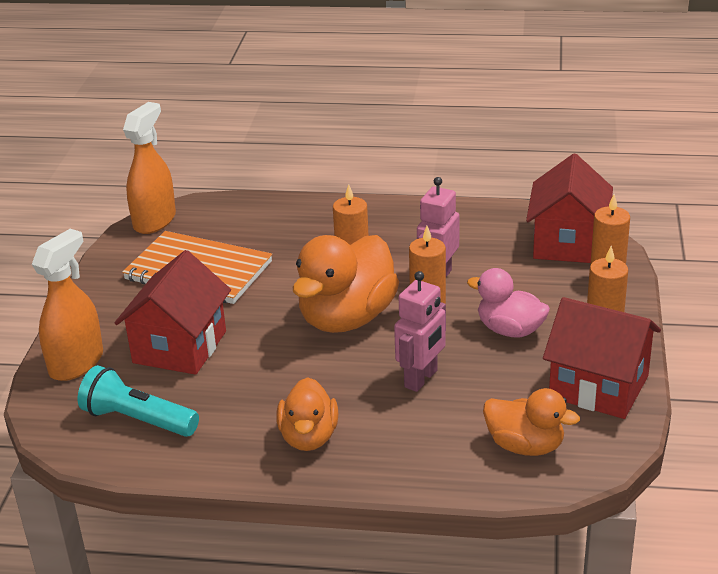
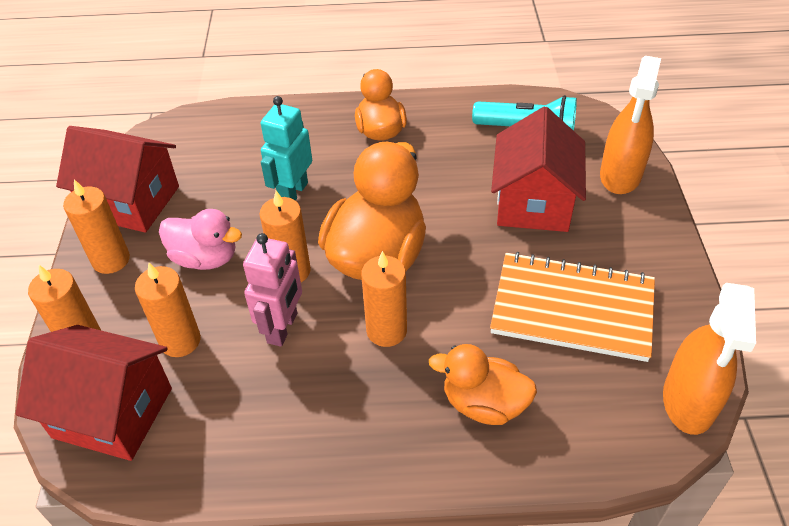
camera: 170 degrees right, 15 degrees up
(421, 379) = (293, 193): pink robot -> turquoise robot
(523, 277) = (180, 341): none -> orange candle
(525, 446) = (205, 142): orange duck -> orange duck (484, 404)
(567, 243) = (113, 413): red house -> red house turned 75 degrees counterclockwise

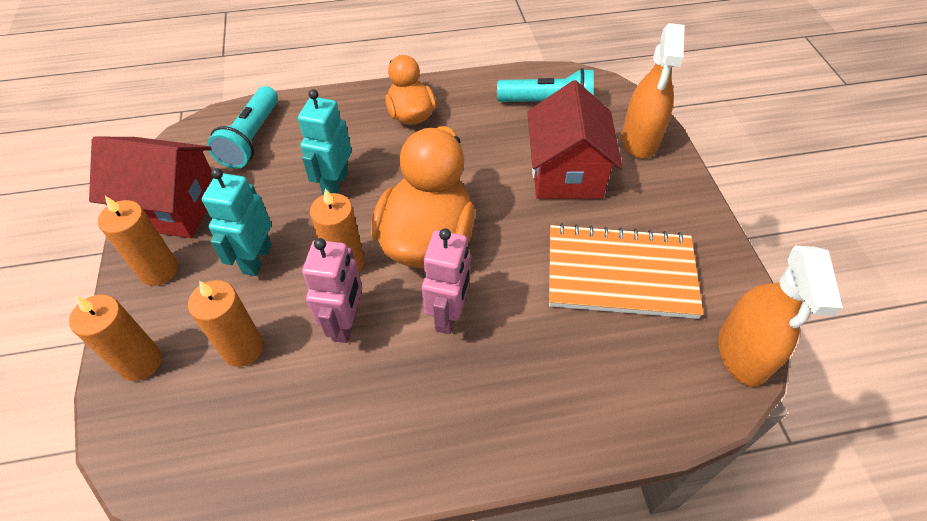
camera: 10 degrees left, 5 degrees up
(113, 413) = (182, 435): red house -> none
(205, 258) = (257, 259): pink duck -> turquoise robot
(216, 142) = (251, 139): none -> turquoise flashlight
(386, 330) = (448, 315): orange candle -> pink robot
(484, 404) = (554, 379): orange duck -> none

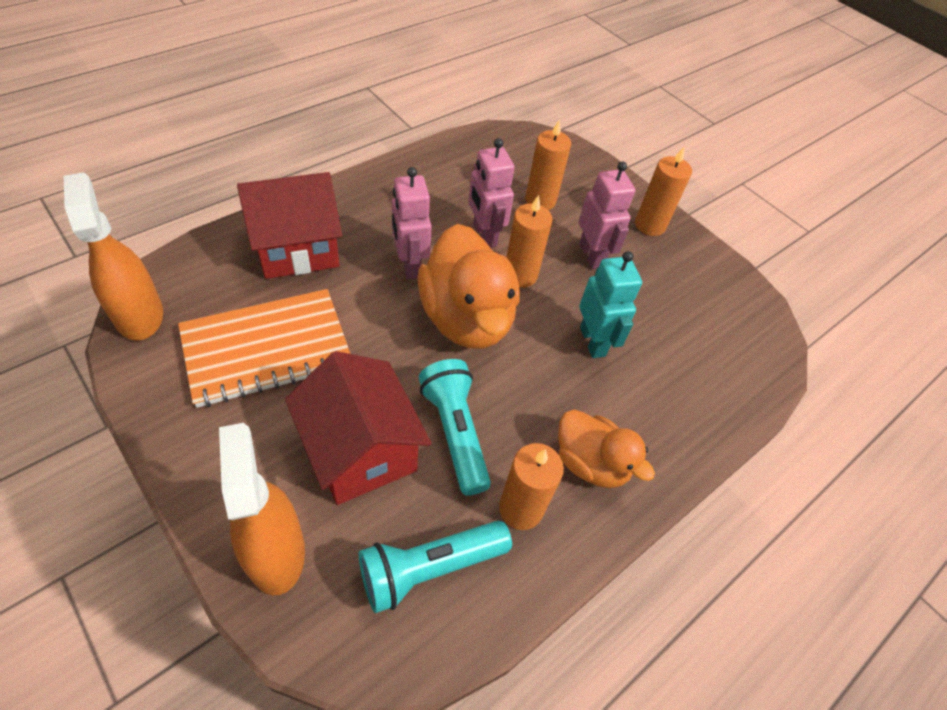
camera: 145 degrees right, 0 degrees up
(140, 362) = (594, 176): orange candle -> orange candle (520, 509)
(173, 207) = (699, 270): red house -> red house (297, 248)
(251, 139) = (717, 359): turquoise flashlight -> turquoise flashlight (455, 432)
(257, 259) = (591, 255): turquoise robot -> pink robot

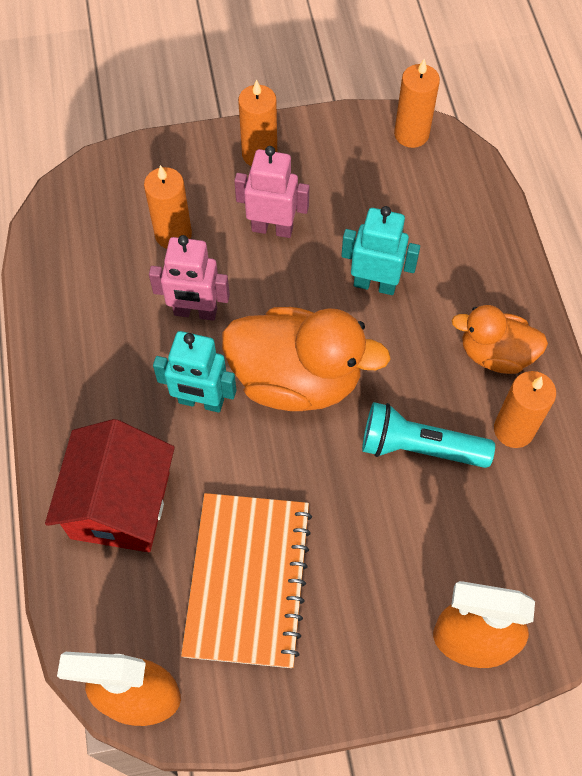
camera: 55 degrees left, 10 degrees up
(361, 450) = (403, 535): red house -> none
(410, 265) = (201, 401): pink robot -> turquoise robot
(429, 568) = (536, 524): turquoise flashlight -> none
(520, 275) = (265, 305): orange candle -> orange candle (411, 134)
(590, 463) = (495, 354): orange duck -> orange duck turned 150 degrees counterclockwise

